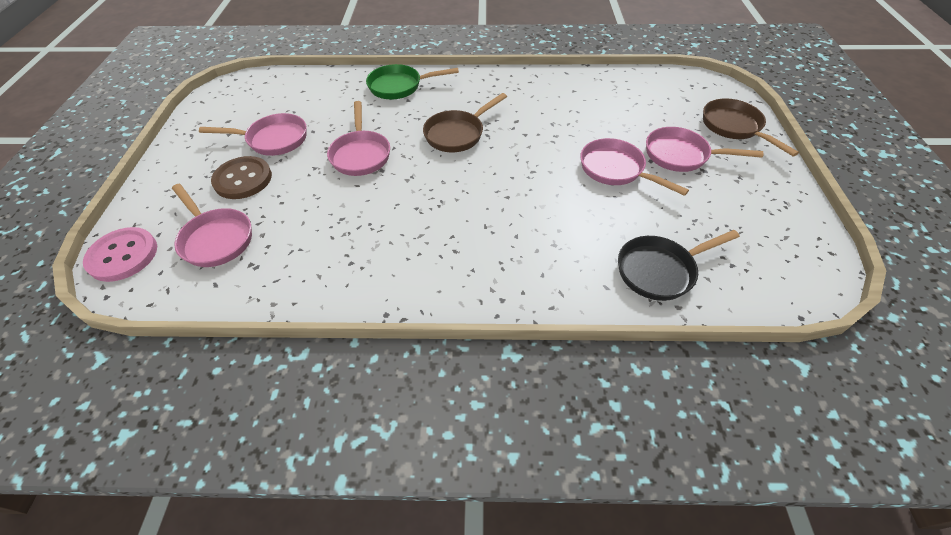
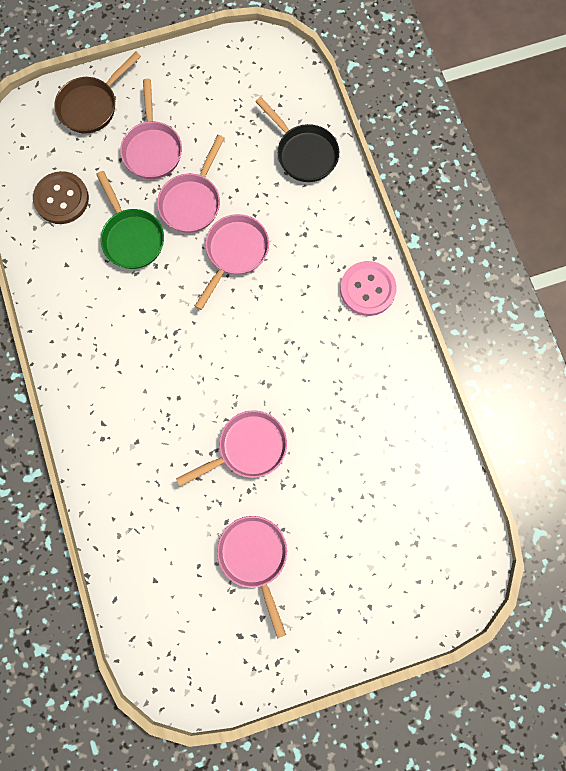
camera: 110 degrees left, 25 degrees up
(123, 256) = (452, 594): pink button -> pink button (367, 289)
(215, 238) = (403, 522): pink pan -> pink pan (234, 253)
(243, 179) = (324, 549): brown button -> brown button (61, 199)
(399, 86) = (112, 463): green pan -> green pan (131, 237)
(457, 134) = (183, 363): brown pan -> none

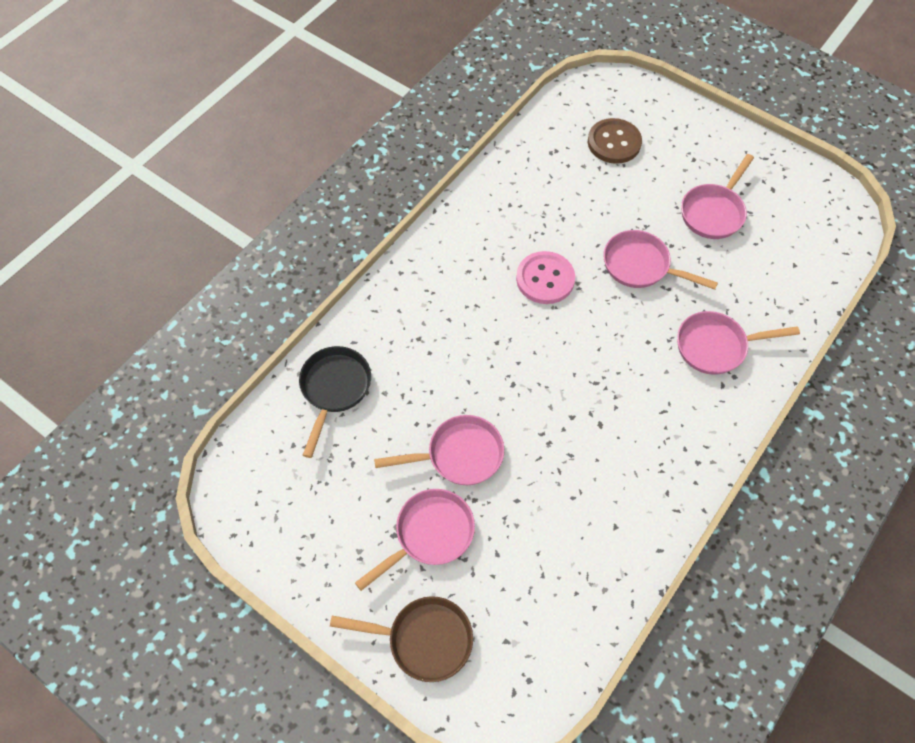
camera: 125 degrees left, 15 degrees down
(61, 199) = (553, 586): brown button -> brown button (614, 142)
(131, 237) = (538, 485): green pan -> none
(234, 253) = (482, 383): pink pan -> pink pan (716, 346)
(367, 289) = (434, 261): pink button -> pink button (545, 279)

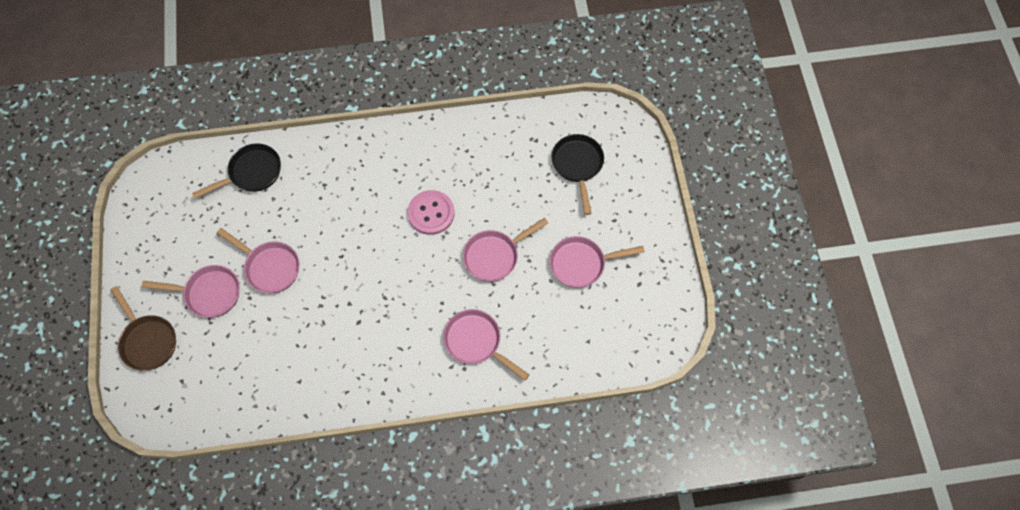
camera: 45 degrees right, 5 degrees up
(614, 142) = (578, 166): brown button -> black pan
(641, 266) = (495, 256): pink pan -> pink pan turned 105 degrees counterclockwise

